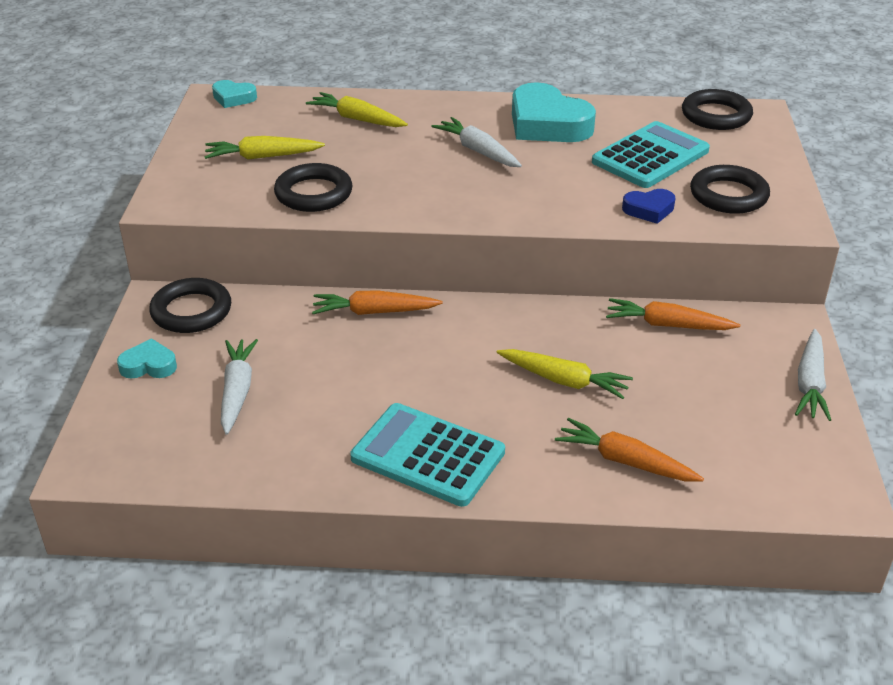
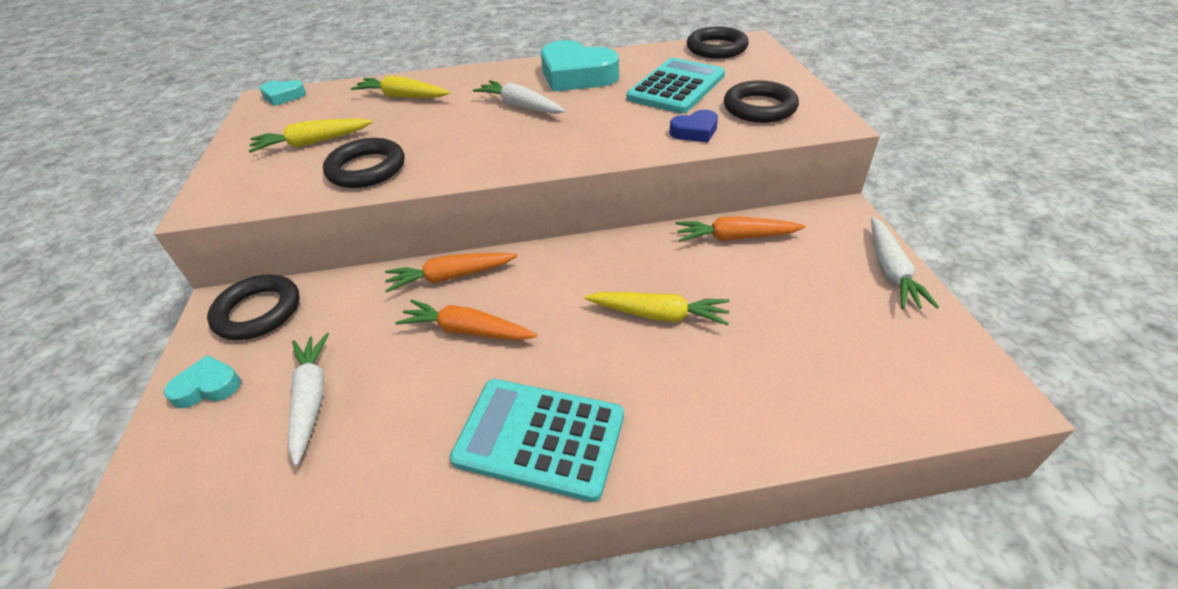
camera: 10 degrees left, 5 degrees up
(625, 461) = (754, 397): orange carrot -> orange carrot (467, 331)

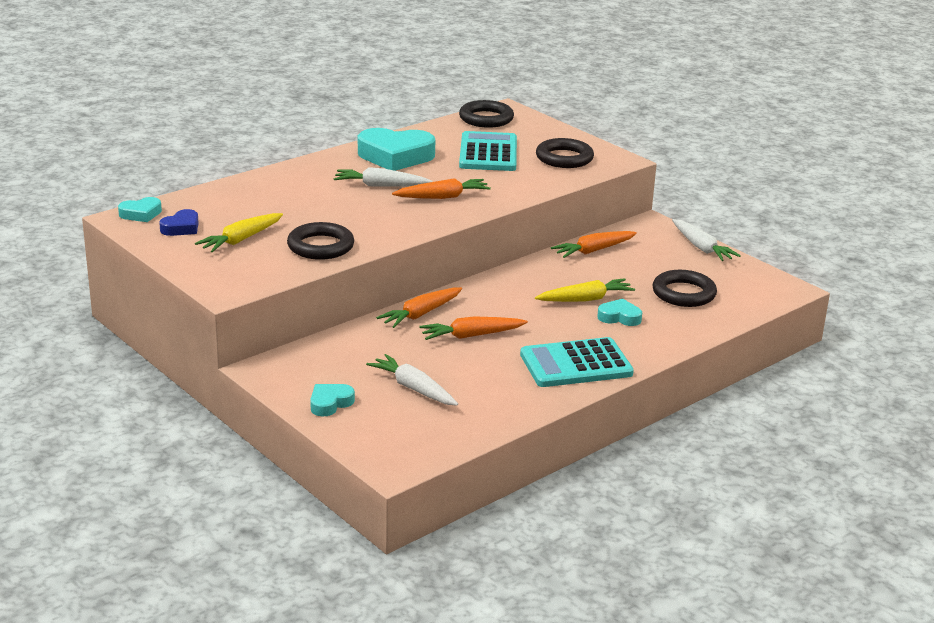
camera: 35 degrees left, 15 degrees down
(258, 312) = (300, 365): black ring -> black ring (683, 293)
(402, 97) = (263, 195): yellow carrot -> none
(566, 132) = (443, 197): none -> orange carrot
(678, 364) = (619, 317): none -> turquoise heart
(695, 131) = (536, 180): blue heart -> blue heart (181, 228)

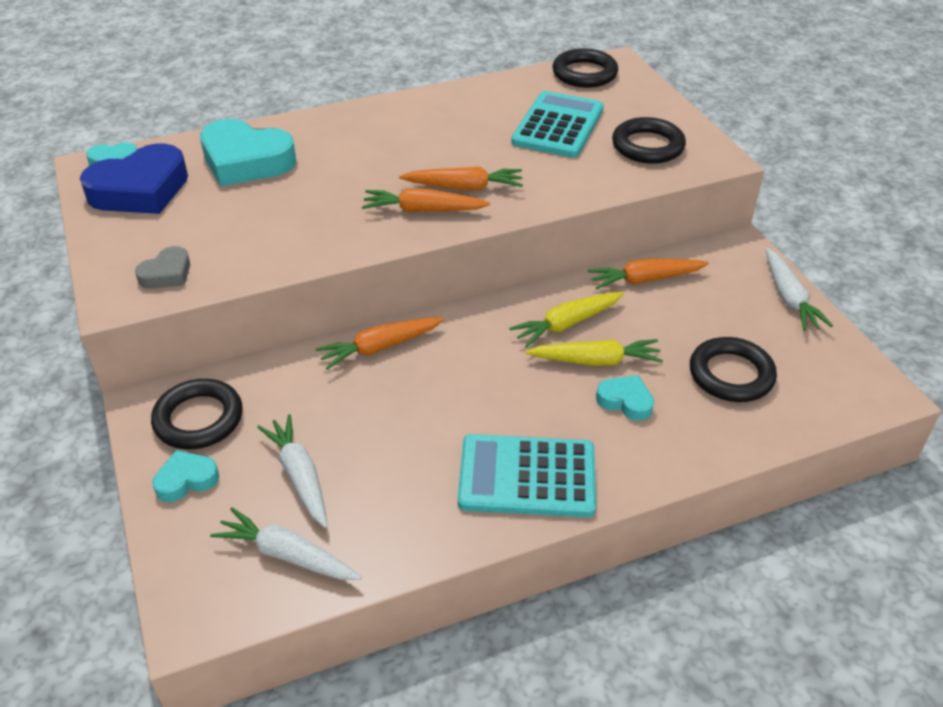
camera: 20 degrees right, 15 degrees up
(181, 228) = (140, 190): blue heart -> blue heart, size x2.00
(241, 240) = (191, 219): yellow carrot -> yellow carrot (567, 324)
(252, 272) = (167, 274): none -> grey heart
(320, 246) = (272, 245): black ring -> black ring (198, 419)
(380, 186) = (402, 159): white carrot -> white carrot (287, 555)
(395, 156) = (446, 116): turquoise heart -> turquoise heart (246, 161)
(471, 336) = (420, 397): orange carrot -> orange carrot (423, 210)

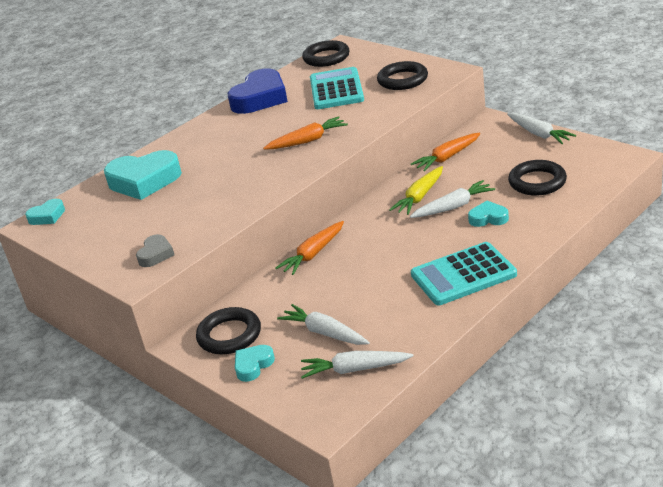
camera: 20 degrees left, 10 degrees down
(140, 190) = (85, 222): blue heart -> blue heart (260, 98)
(423, 210) = (293, 161): orange carrot -> none
(596, 360) = (453, 207): yellow carrot -> white carrot

